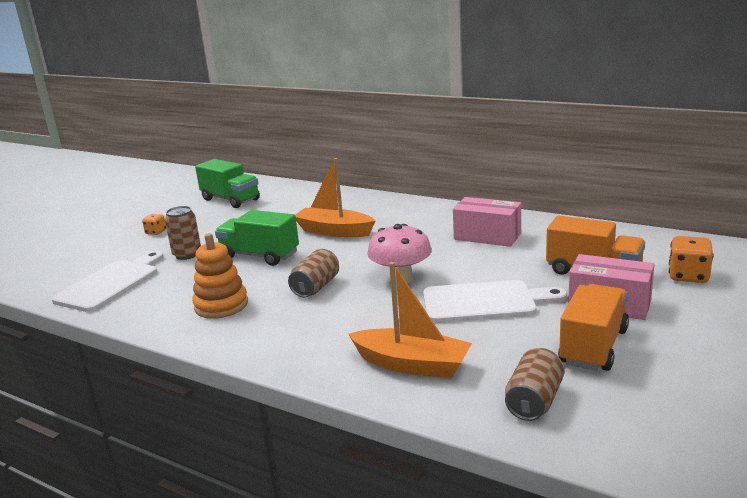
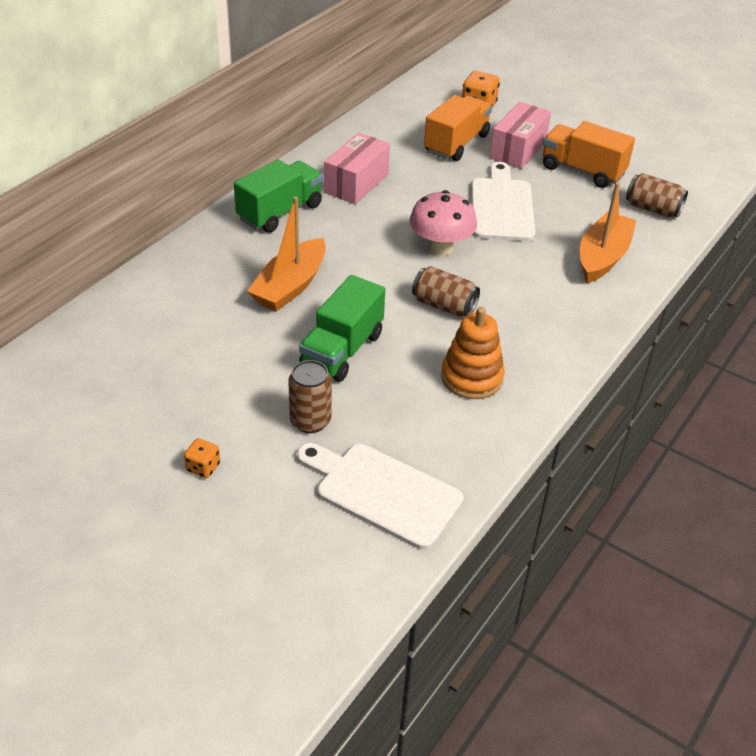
camera: 90 degrees left, 20 degrees up
(230, 199) = (100, 388): green truck -> green truck (280, 212)

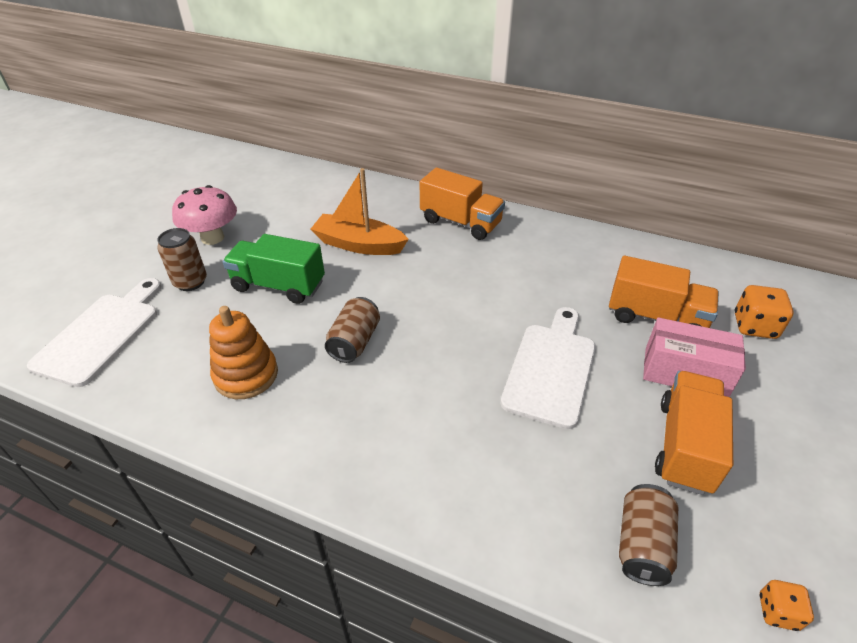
camera: 80 degrees right, 0 degrees up
(203, 467) = (146, 241): orange dice -> orange dice (777, 611)
(280, 212) = (460, 222): green truck -> orange truck
(356, 183) = (531, 257): pink box -> none
(440, 247) = (450, 328): pink mushroom -> pink mushroom (212, 238)
(501, 206) = (551, 369): white cutting board -> white cutting board turned 60 degrees counterclockwise
(602, 257) = (491, 481): orange boat -> none

